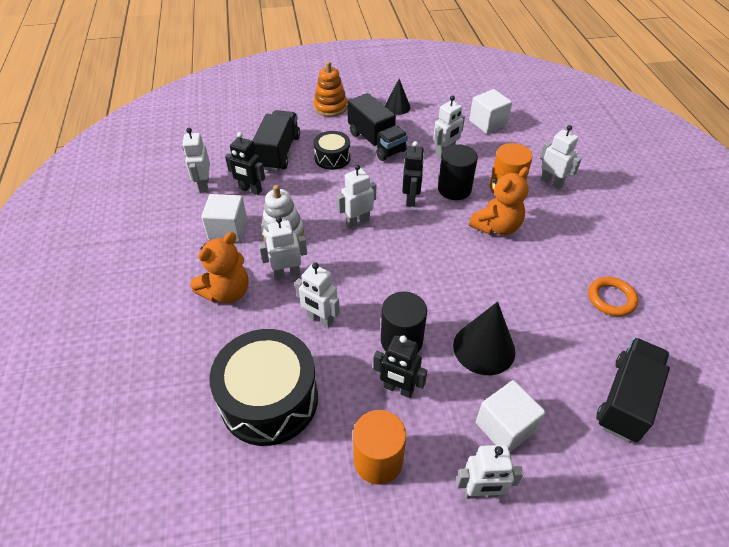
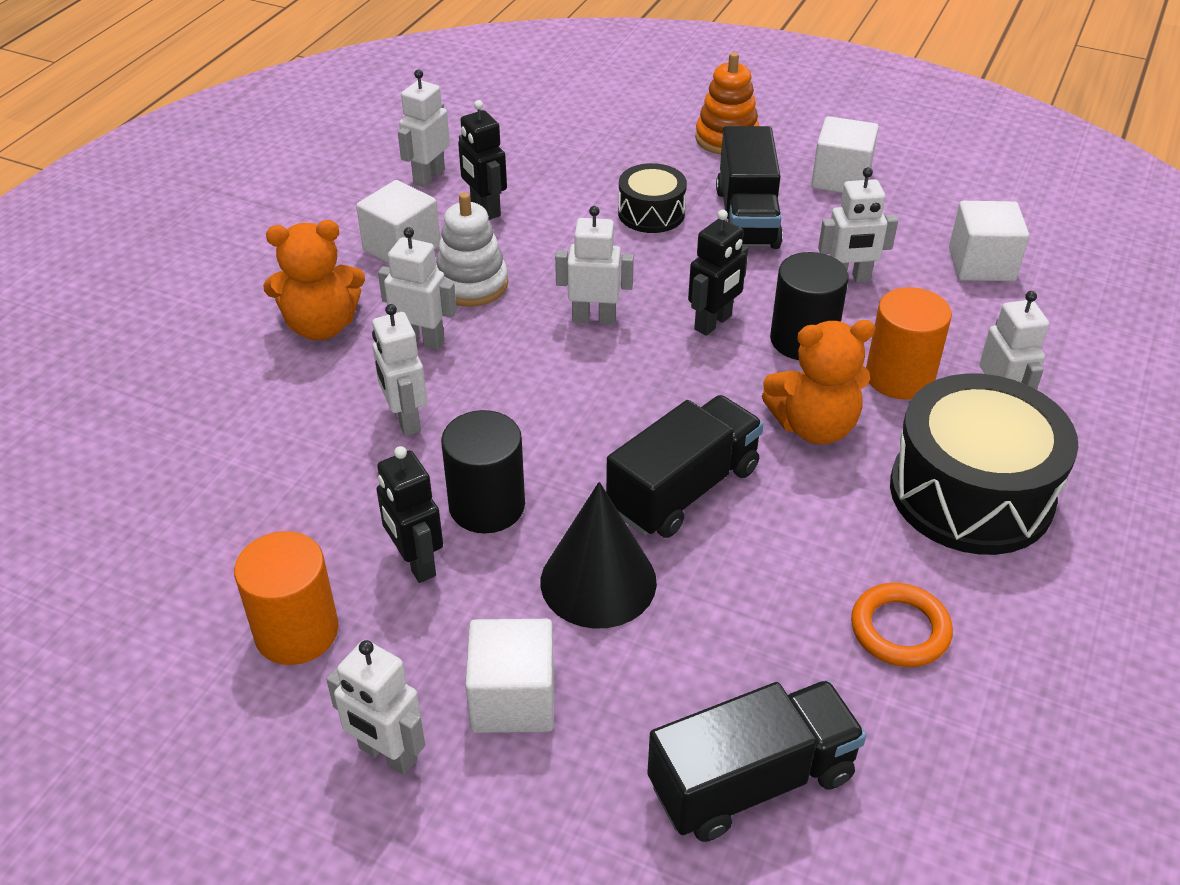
camera: 35 degrees right, 5 degrees down
(269, 399) = (241, 481): black drum -> black drum (971, 493)
(278, 152) = (578, 174): black truck -> black truck (683, 490)
(397, 107) = (841, 179): black cone -> white cube

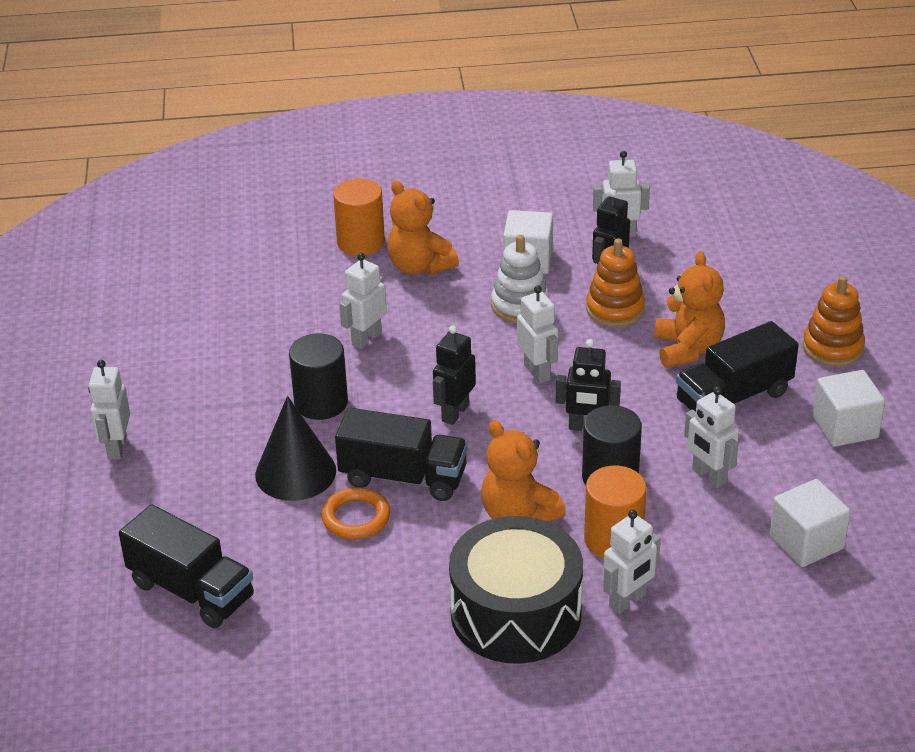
camera: 60 degrees right, 5 degrees down
(296, 631) = (173, 378): orange cylinder -> orange cylinder (361, 242)
(416, 563) = (254, 396): black robot -> black robot (455, 413)
(422, 340) = (444, 311): white robot -> none
(513, 699) = (184, 476): white cube -> none
(545, 229) = (615, 309): none -> orange stacking toy
(651, 213) = (687, 349): black drum -> orange teddy bear
(900, 629) = (356, 616): orange ring -> orange ring (356, 517)

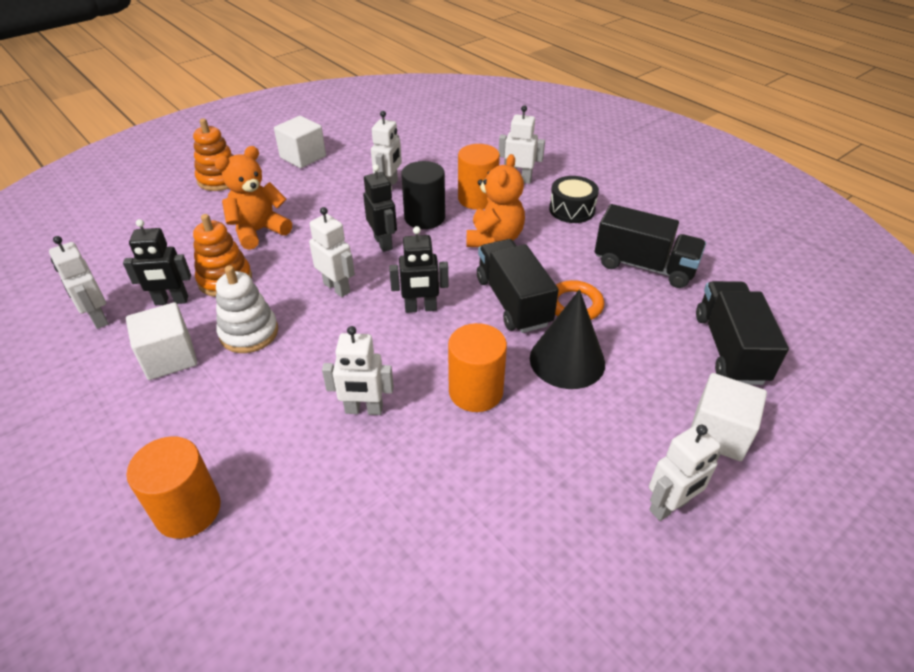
camera: 125 degrees left, 5 degrees up
(321, 403) = (476, 391): black cylinder -> orange cylinder
(419, 267) = (217, 431): orange teddy bear -> none
(516, 613) = (572, 210): black drum -> black drum, size x0.53
(537, 372) = (337, 288): white robot -> white robot turned 105 degrees clockwise
(733, 397) = (302, 199): black truck -> black truck (644, 266)
(806, 542) = (415, 145): white cube -> white cube (718, 433)

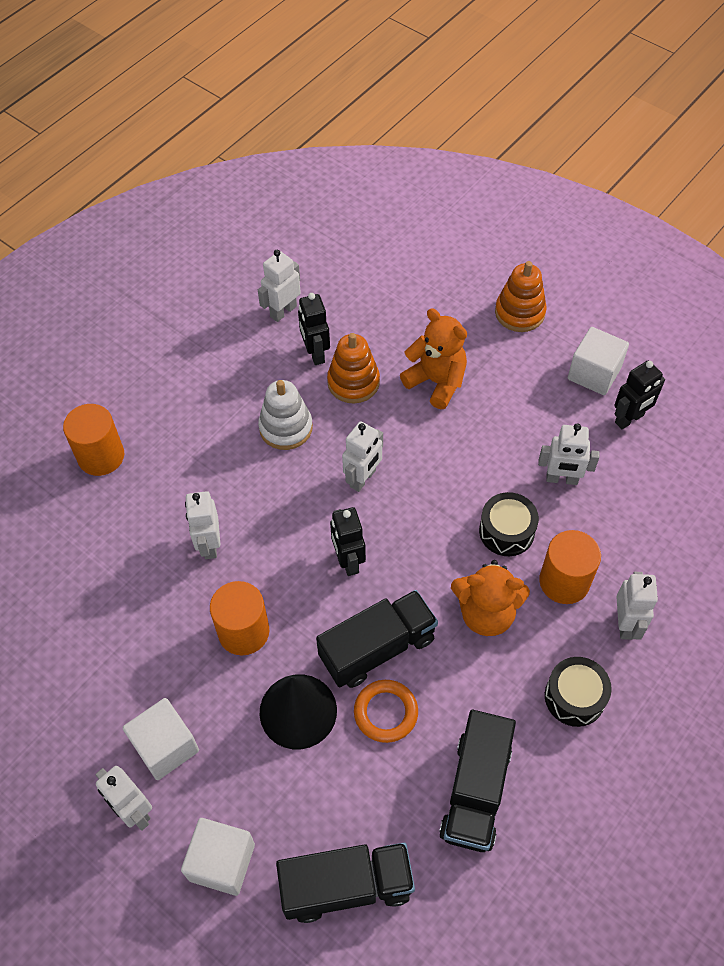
camera: 80 degrees right, 15 degrees up
(169, 358) = (246, 382): white cube -> white cube (165, 746)
(383, 243) = (447, 501): black robot -> black robot (629, 419)
(424, 218) = (506, 531): black cylinder -> black drum

